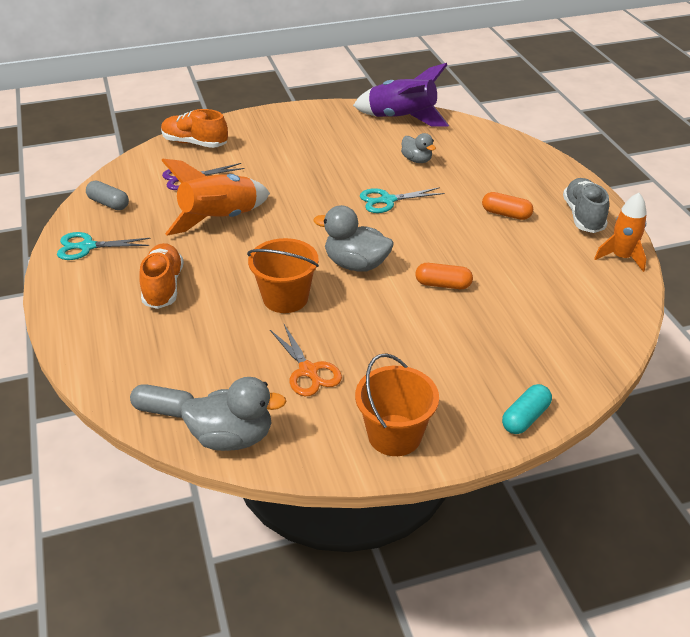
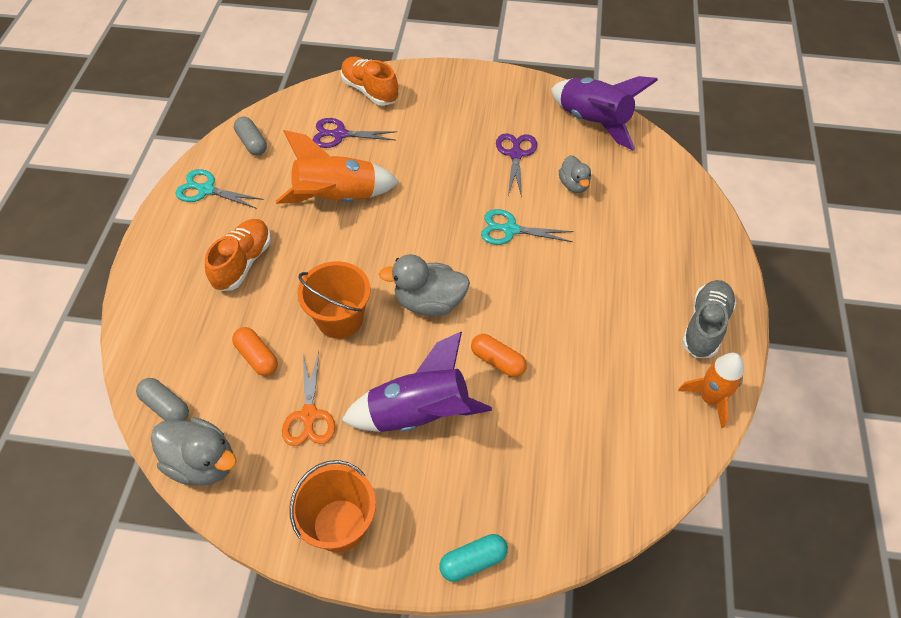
camera: 25 degrees right, 15 degrees up
(355, 153) = (516, 154): none -> purple scissors
(356, 264) = (429, 302): grey duck -> grey duck turned 45 degrees counterclockwise
(404, 339) = (419, 414): none -> purple rocket
(506, 214) = (622, 292): orange capsule -> orange capsule (257, 357)

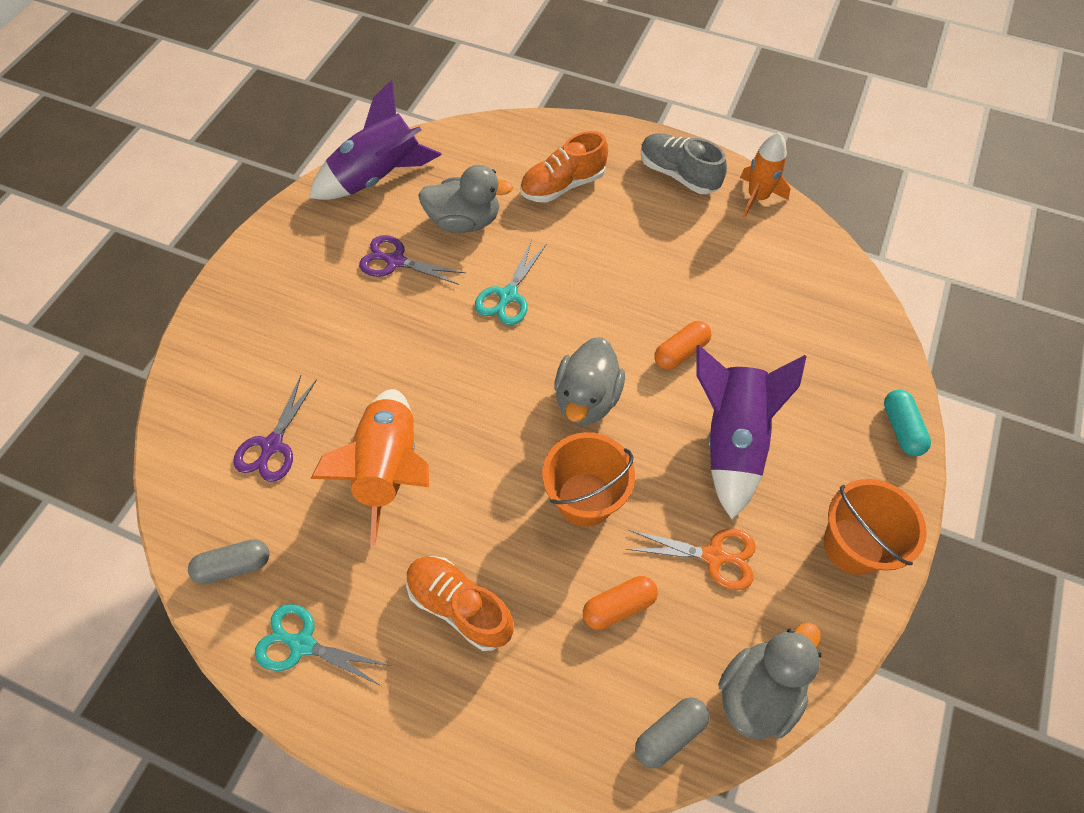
camera: 75 degrees left, 5 degrees up
(206, 190) = (302, 644): turquoise scissors -> turquoise scissors turned 75 degrees clockwise
(370, 90) = (204, 392): orange shoe -> orange shoe (563, 185)
(574, 185) = (464, 221): grey duck -> grey duck, size x1.63

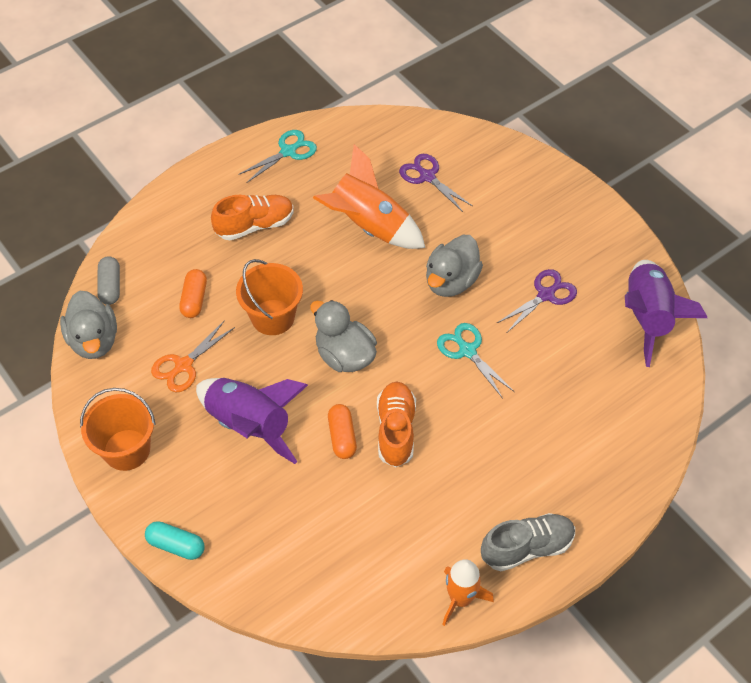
camera: 120 degrees right, 5 degrees down
(234, 566) = (357, 137): grey capsule -> none
(464, 221) = (562, 356): grey duck -> grey duck (451, 281)
(563, 185) = (564, 446): orange shoe -> orange shoe (396, 430)

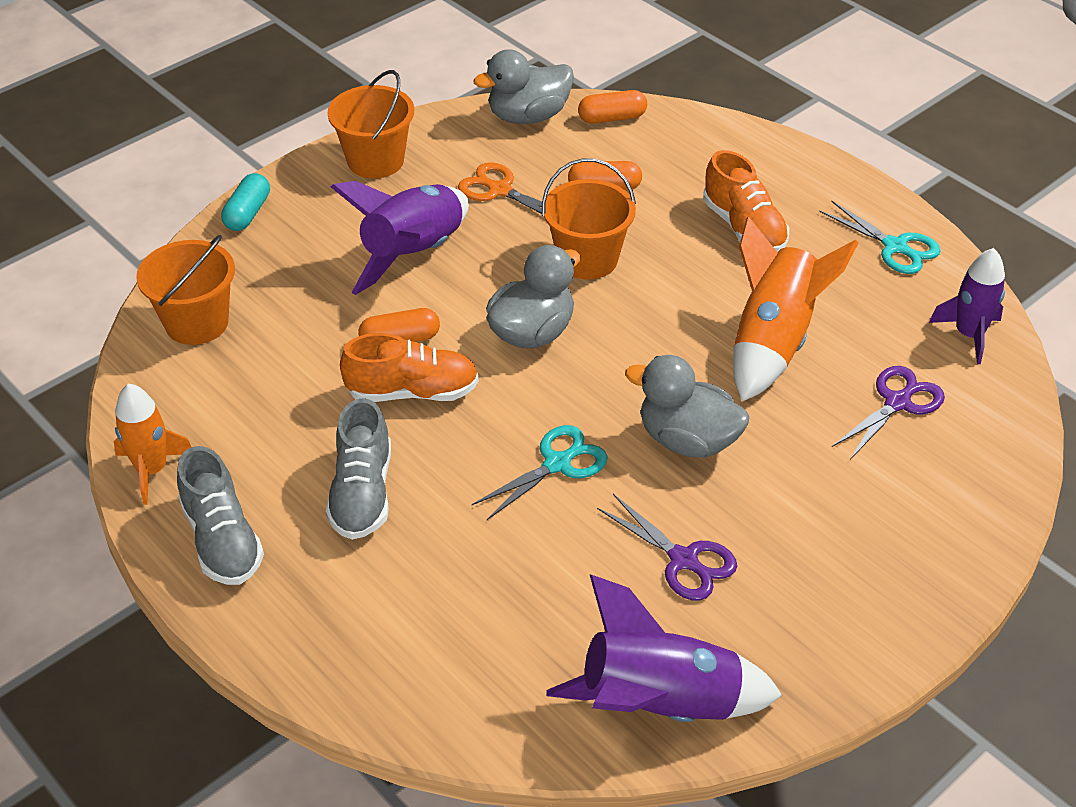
camera: 85 degrees right, 10 degrees down
(110, 286) = (612, 118): grey capsule -> orange capsule
(306, 577) = (197, 323): none -> orange bucket
(373, 133) = (968, 334): none -> purple rocket
(488, 462) = (362, 493): none -> grey shoe

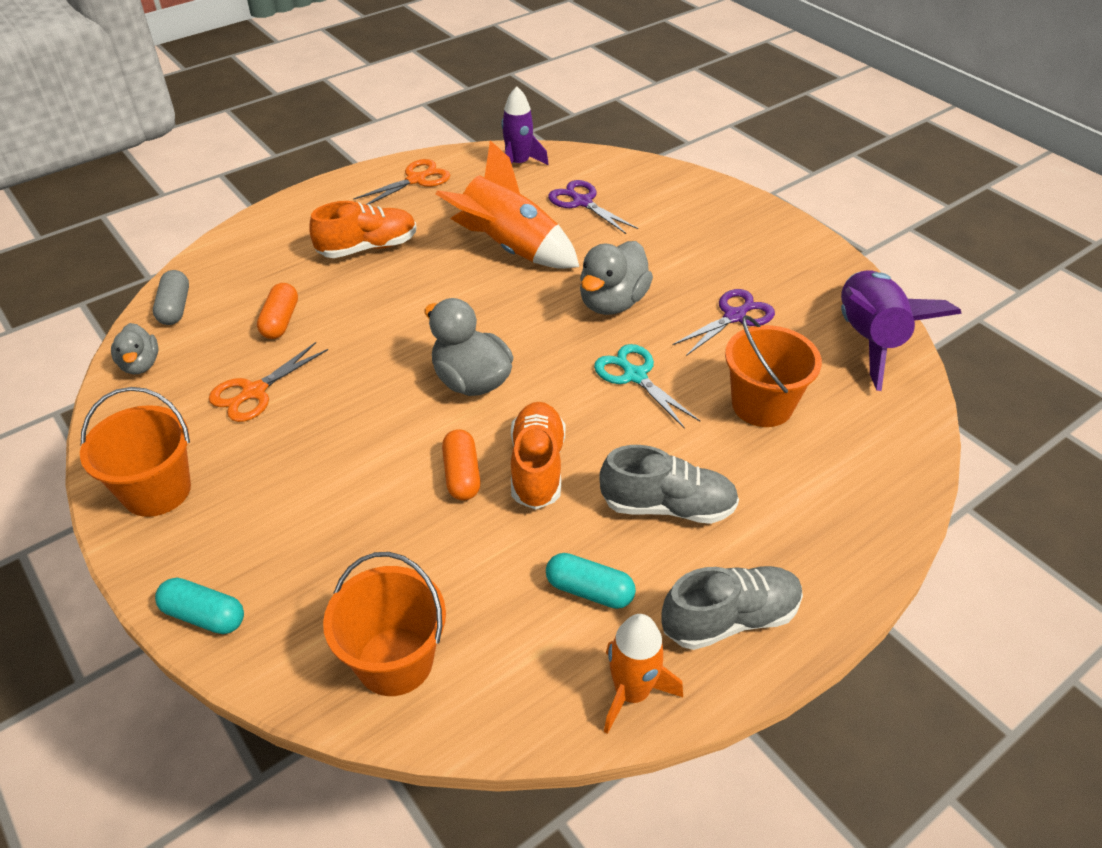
camera: 85 degrees left, 0 degrees up
(260, 438) = (589, 591): none -> turquoise capsule
(414, 254) = (334, 461): purple rocket -> none
(528, 116) = (140, 364): grey duck -> grey duck, size x0.61
(587, 259) = (380, 339): orange bucket -> orange bucket (762, 405)
(612, 118) = (175, 308): orange capsule -> grey capsule
(895, 247) = (416, 180): turquoise scissors -> orange scissors

